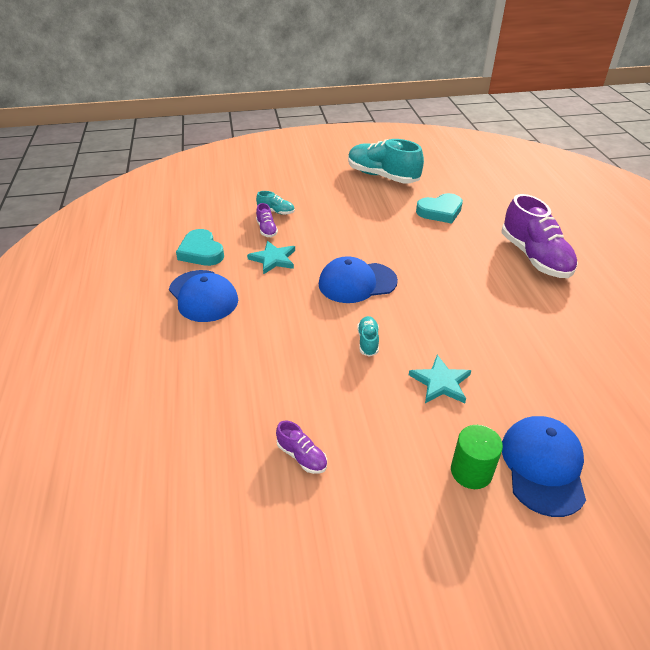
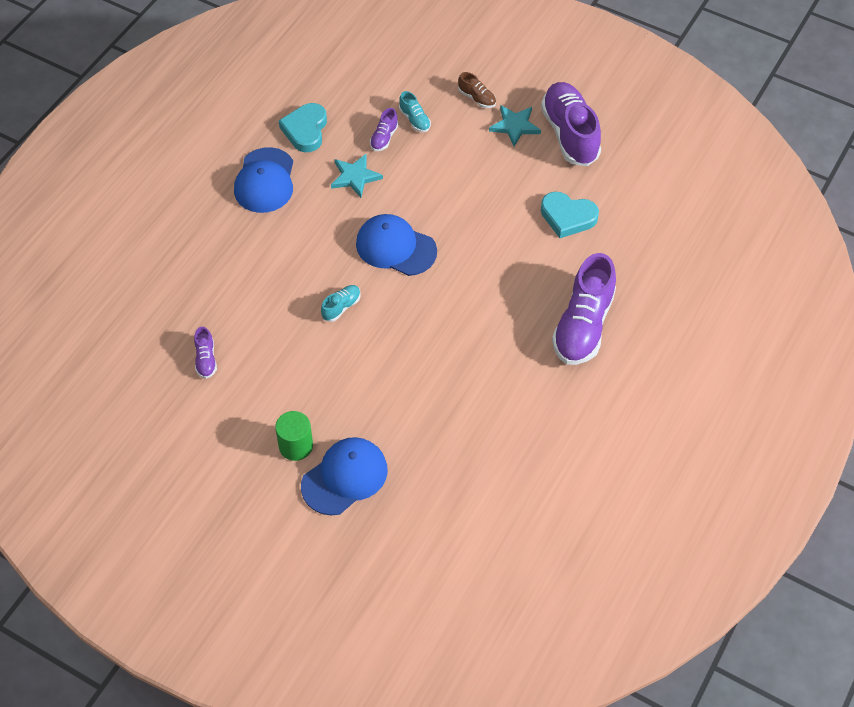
camera: 40 degrees right, 15 degrees up
(303, 185) = (477, 98): none -> brown shoe
(382, 176) = (570, 134): turquoise shoe -> purple shoe
(440, 382) = (353, 376): turquoise star -> turquoise star (515, 126)

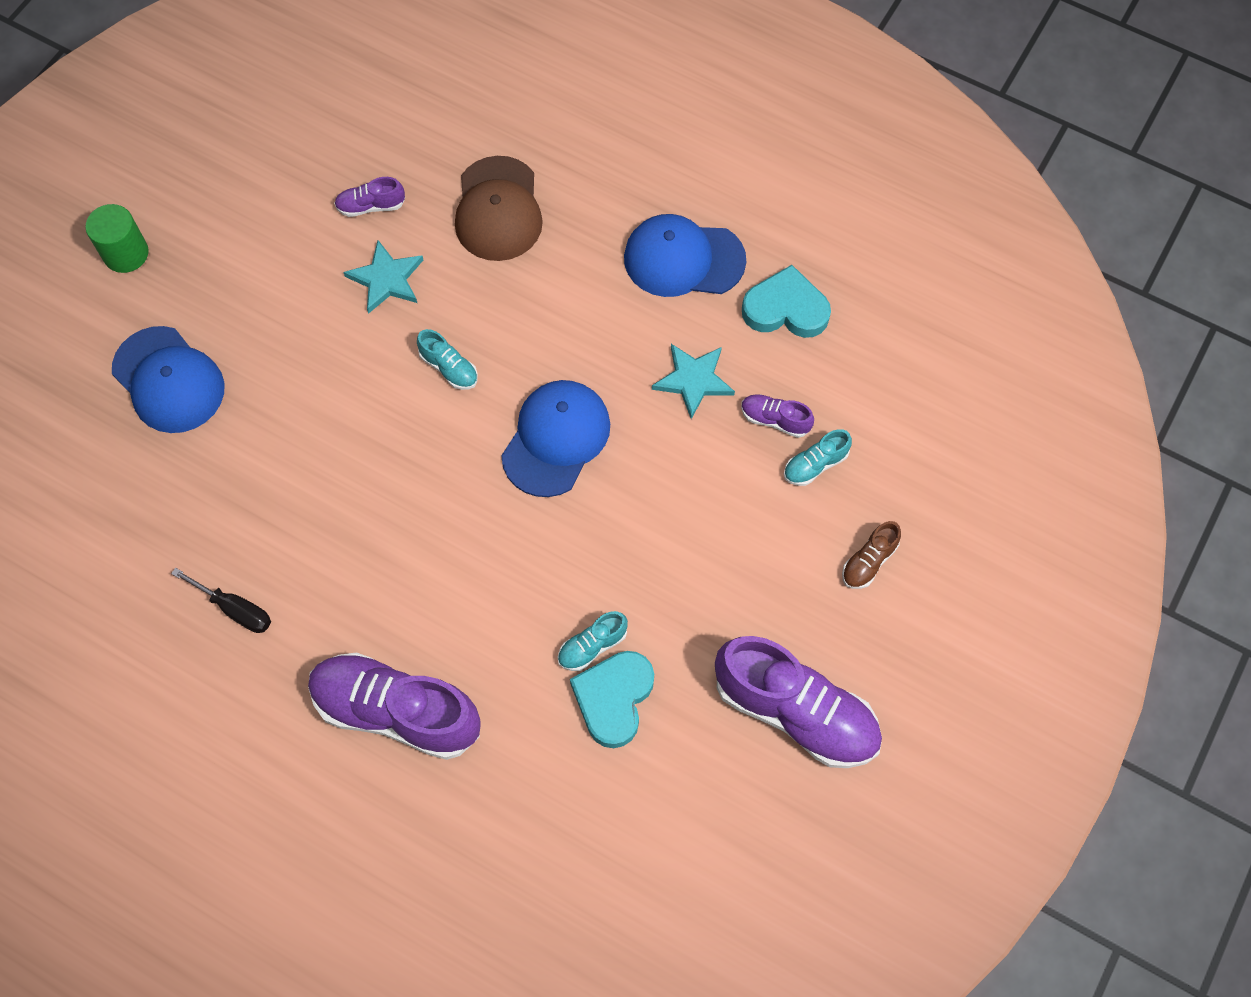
camera: 90 degrees right, 10 degrees up
(216, 283) = (498, 209): none -> brown cap
(296, 446) = (224, 319): green cylinder -> green cylinder (126, 253)
(515, 126) = (809, 621): turquoise star -> turquoise star (386, 279)
(519, 420) = (235, 609): none -> black screwdriver
(535, 227) = (592, 646): none -> turquoise shoe
(570, 134) = (795, 712): purple shoe -> purple shoe turned 45 degrees clockwise

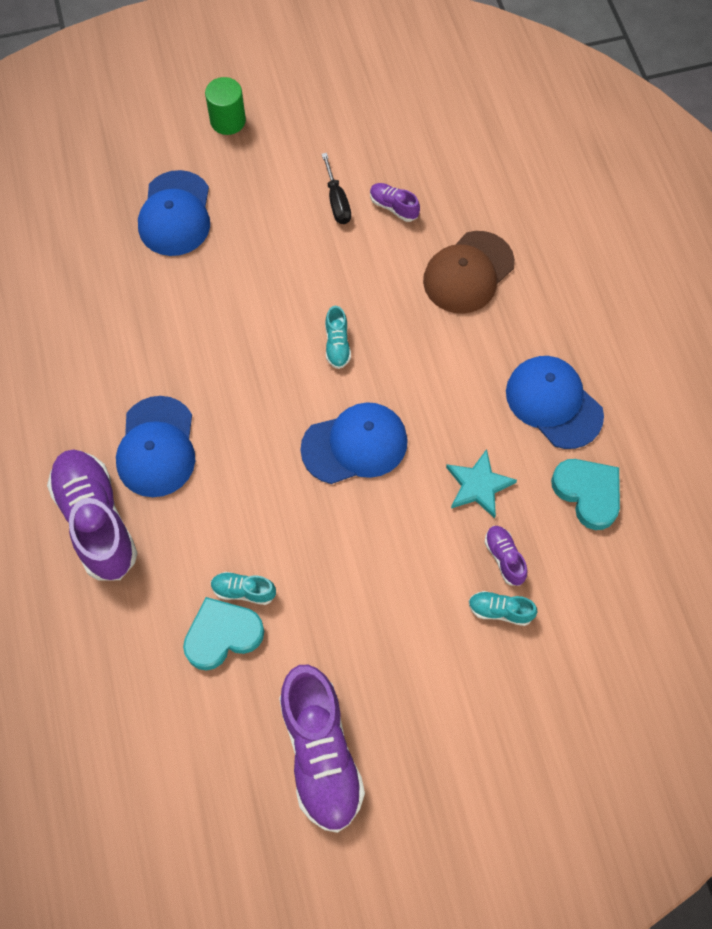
camera: 45 degrees right, 0 degrees up
(235, 609) = (74, 378): black screwdriver -> black screwdriver (337, 201)
(382, 599) = (156, 447): none -> blue cap
(386, 279) = (357, 259): turquoise star -> none
(869, 561) = (469, 706): brown shoe -> none

